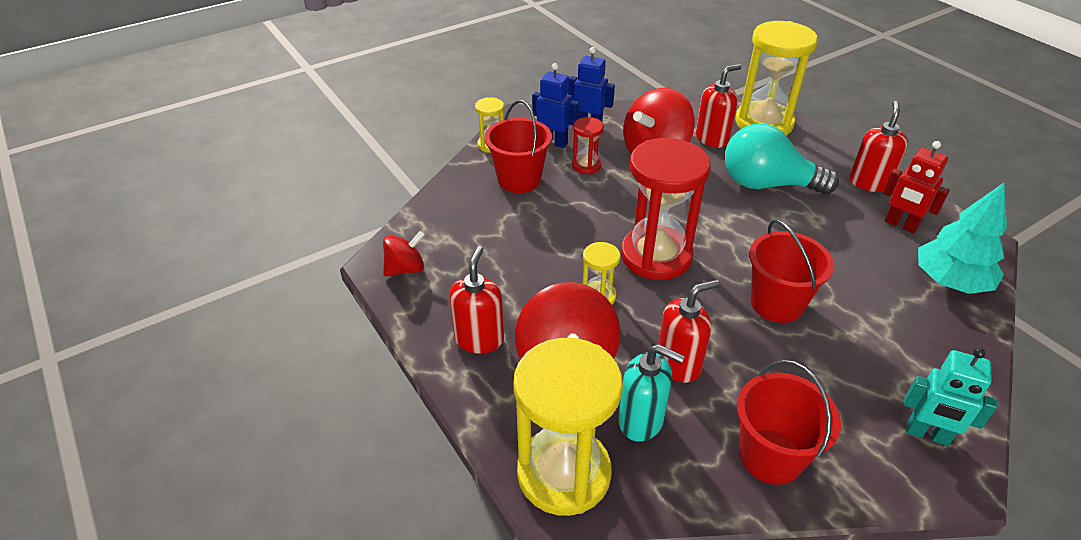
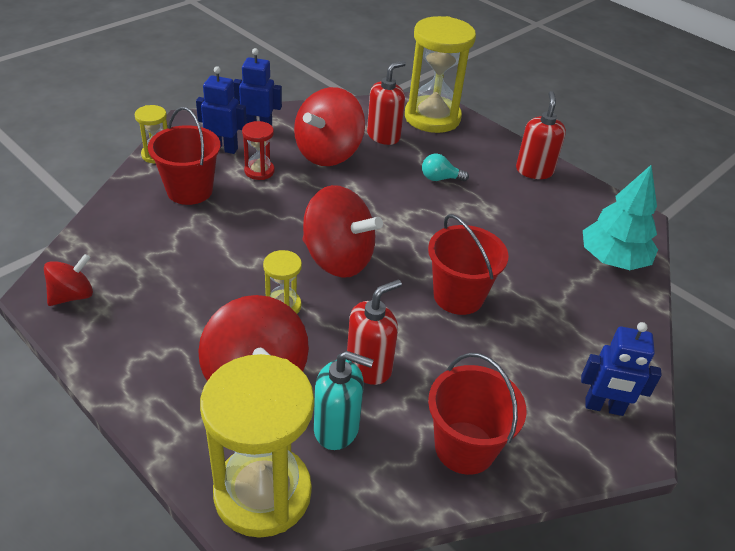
camera: 15 degrees left, 0 degrees up
(479, 339) = (161, 363): red soap dispenser -> none
(656, 256) = (338, 259): red hourglass -> red spinning top
(767, 184) = (440, 178): turquoise light bulb -> turquoise light bulb, size x0.43
(900, 225) = (565, 209): red robot -> none
(927, 434) = (604, 407): turquoise robot -> blue robot

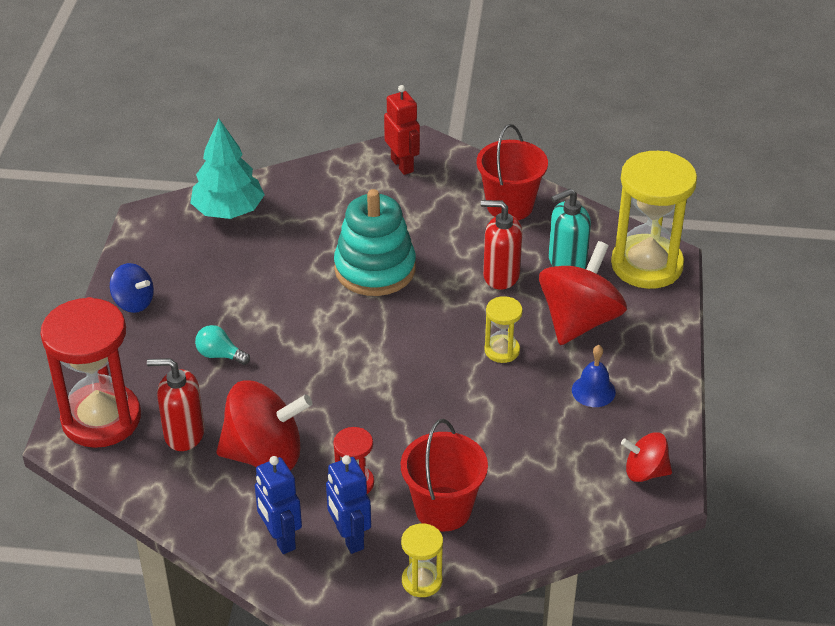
camera: 125 degrees left, 0 degrees up
(176, 326) = (593, 391): none -> blue bell
(337, 428) = (566, 262): turquoise soap dispenser -> turquoise soap dispenser turned 90 degrees counterclockwise
(338, 259) = (413, 353): red spinning top -> none
(432, 117) = (101, 419): yellow hourglass -> red hourglass
(440, 178) = (220, 355): turquoise light bulb -> turquoise light bulb turned 150 degrees clockwise
(458, 296) = (375, 269): red bucket -> turquoise stacking toy
(534, 171) = (133, 302): red soap dispenser -> blue spinning top
(604, 407) = (402, 165): blue robot -> red robot

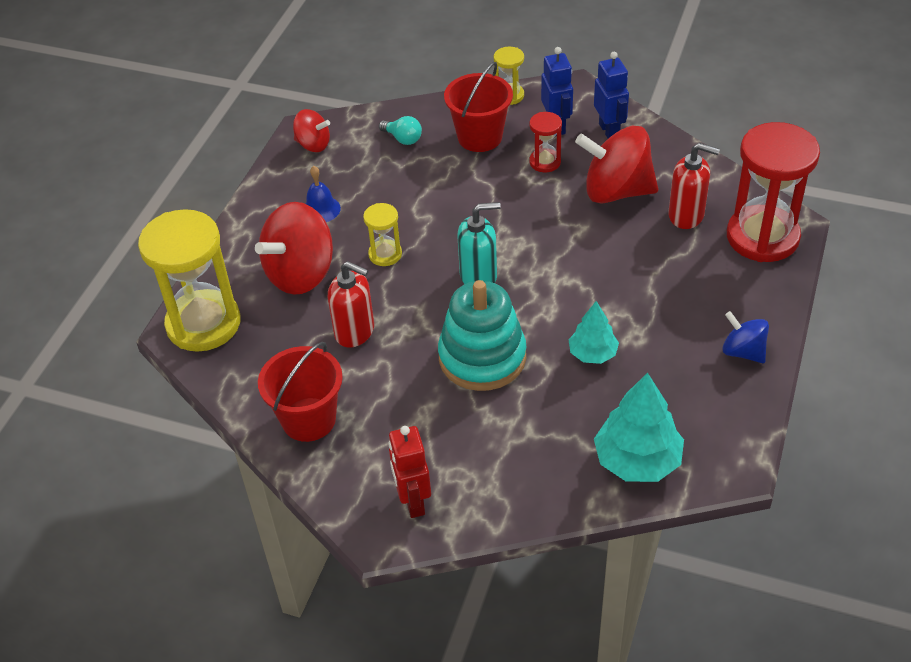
camera: 165 degrees left, 5 degrees up
(220, 355) = (652, 283): turquoise light bulb -> turquoise light bulb (403, 139)
(274, 284) = (592, 353): none -> turquoise tree
(566, 262) = (281, 338): turquoise soap dispenser -> turquoise soap dispenser (479, 276)

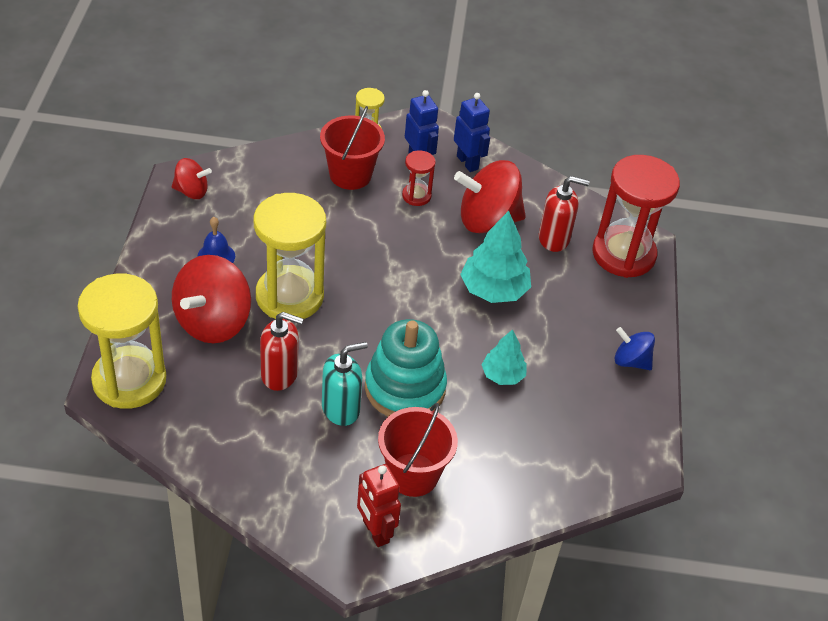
camera: 20 degrees left, 0 degrees up
(309, 419) = (257, 464): red bucket -> red bucket (413, 475)
(385, 254) = (289, 296): yellow hourglass -> yellow hourglass, size x2.13
(403, 139) = (278, 180): turquoise light bulb -> none
(479, 276) = (382, 311): turquoise soap dispenser -> turquoise soap dispenser (341, 409)
(637, 460) = (564, 470): turquoise tree -> turquoise tree (493, 290)

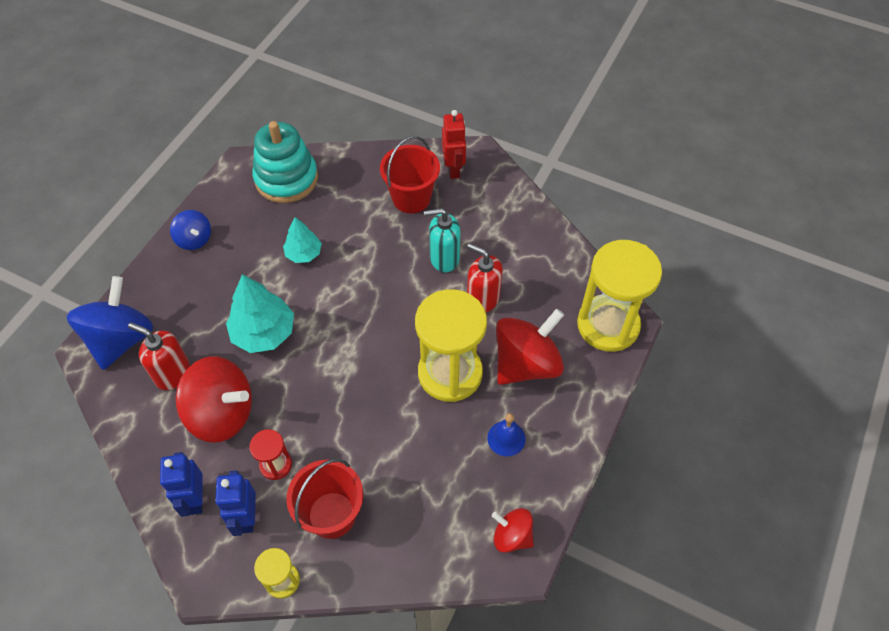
camera: 155 degrees left, 10 degrees up
(405, 388) = (387, 262): turquoise stacking toy -> turquoise stacking toy (286, 179)
(623, 254) = (121, 339): red hourglass -> blue spinning top

